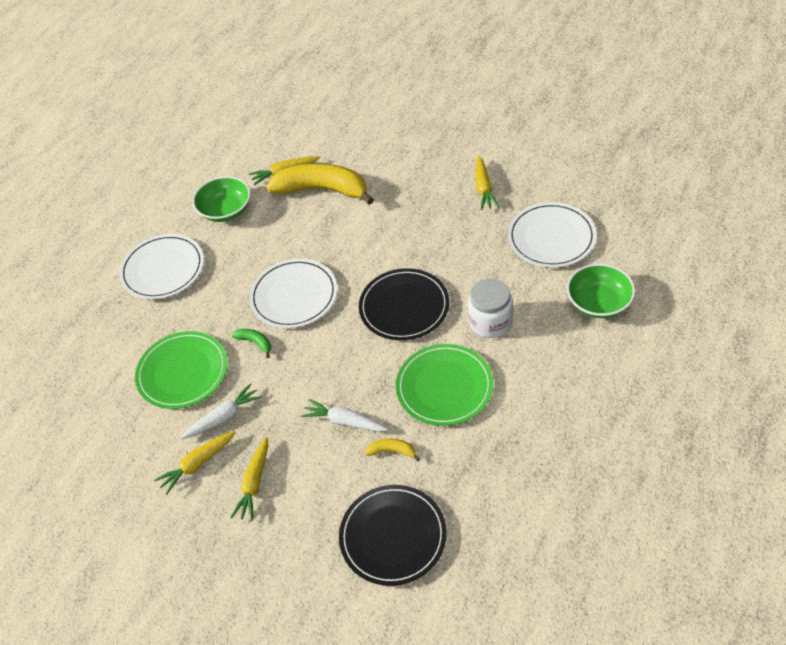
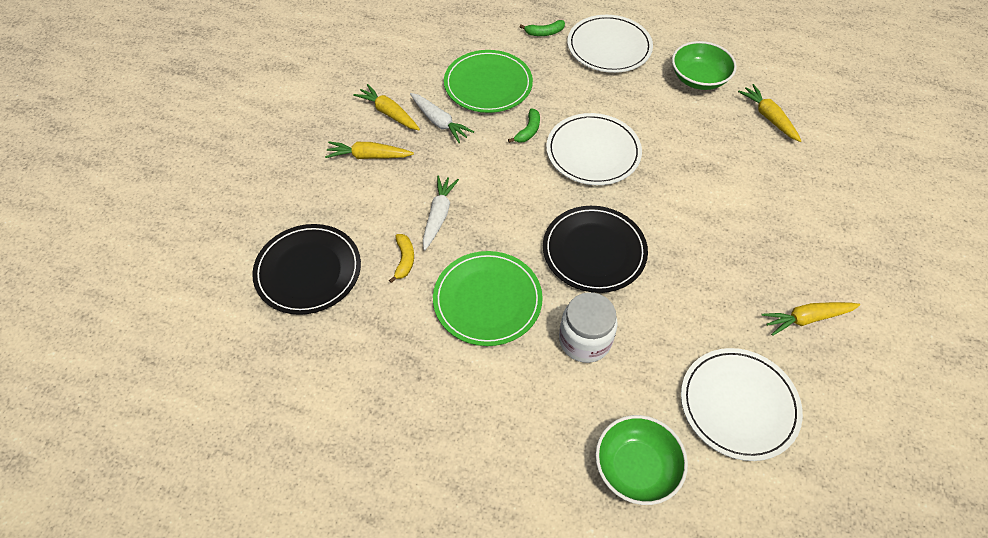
camera: 75 degrees right, 5 degrees up
(124, 319) = (544, 33): none -> green banana
(322, 190) = (753, 154): yellow banana -> none

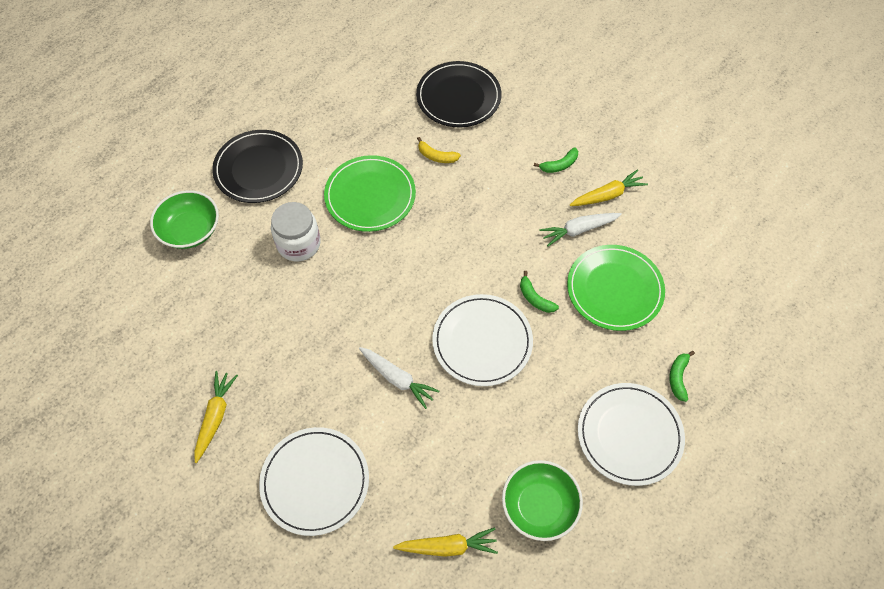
camera: 115 degrees right, 5 degrees up
(368, 156) = (559, 165): yellow carrot -> green banana
(438, 215) = (469, 192): white carrot -> white carrot (397, 379)
(594, 251) = (372, 288): black plate -> black plate (258, 169)
(738, 405) = (185, 319): white plate -> white plate (315, 481)

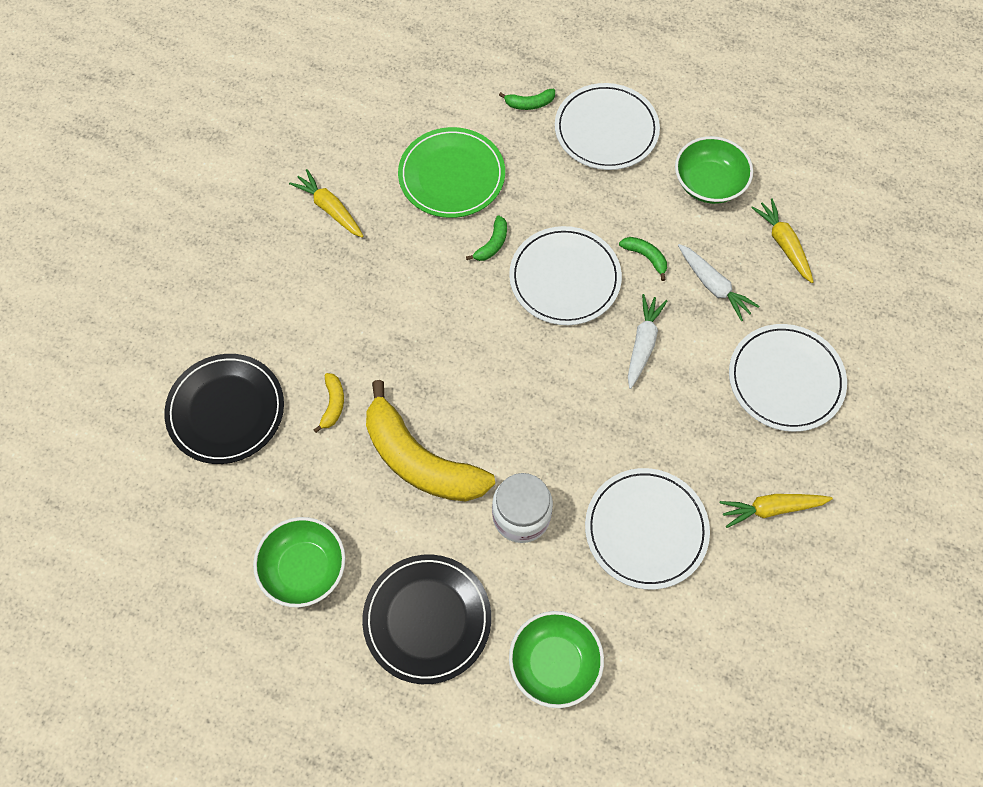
camera: 110 degrees left, 5 degrees up
(247, 320) = (646, 529): none -> white plate
(327, 113) = (304, 568): none -> green bowl
(370, 196) = (420, 460): green plate -> yellow banana
(559, 165) = (302, 267): green banana -> green banana (645, 257)
(578, 230) = (388, 225): white carrot -> white carrot (713, 286)

